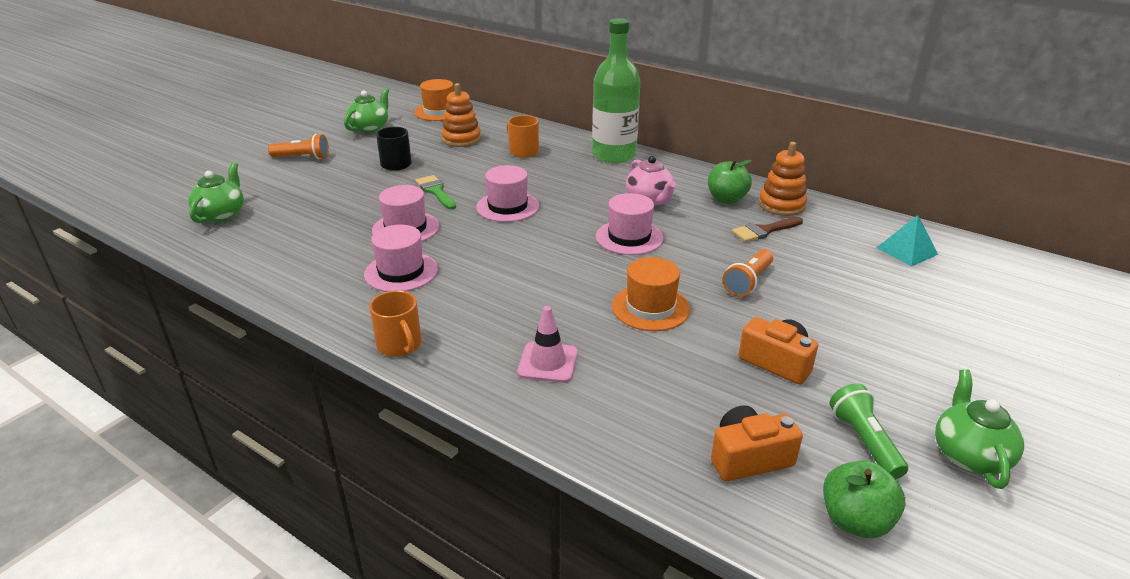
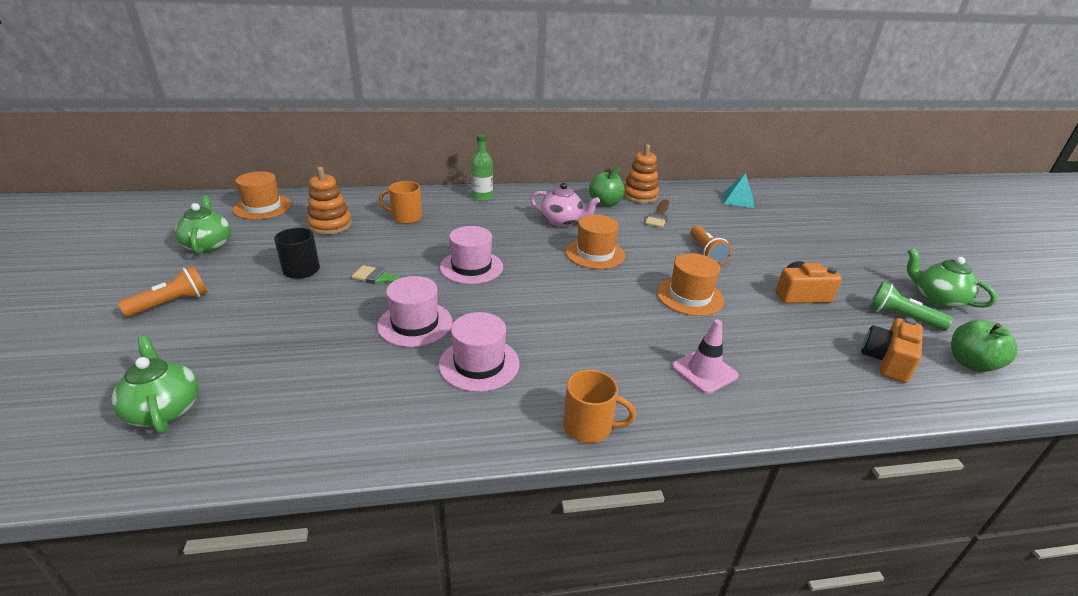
camera: 45 degrees left, 0 degrees up
(614, 155) = (482, 197): green bottle -> green bottle, size x0.52
(629, 237) = (595, 253): pink hat -> orange hat

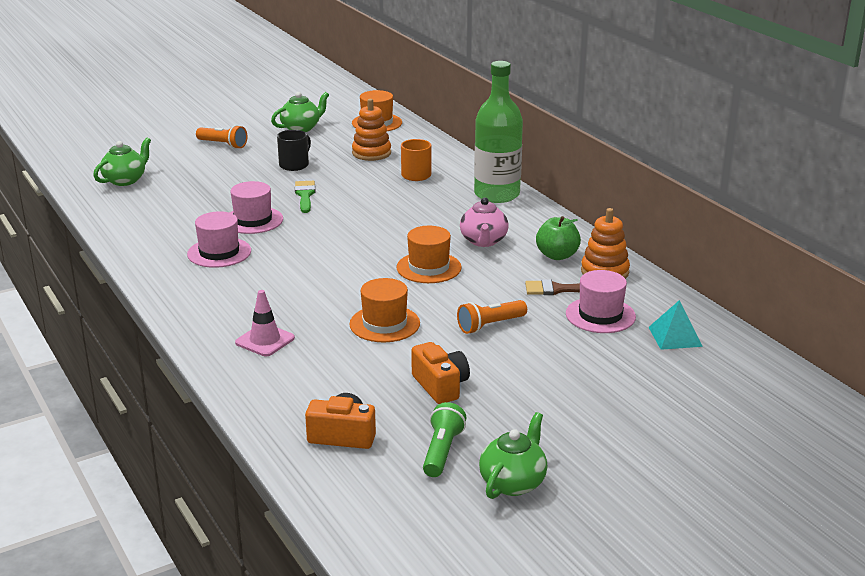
camera: 70 degrees right, 5 degrees down
(471, 267) = (352, 220): pink hat -> pink hat (600, 315)
(482, 197) = (497, 194): green bottle -> green bottle, size x1.91
(589, 426) = (173, 302): orange mug -> none
(971, 363) = (373, 490): green apple -> none

